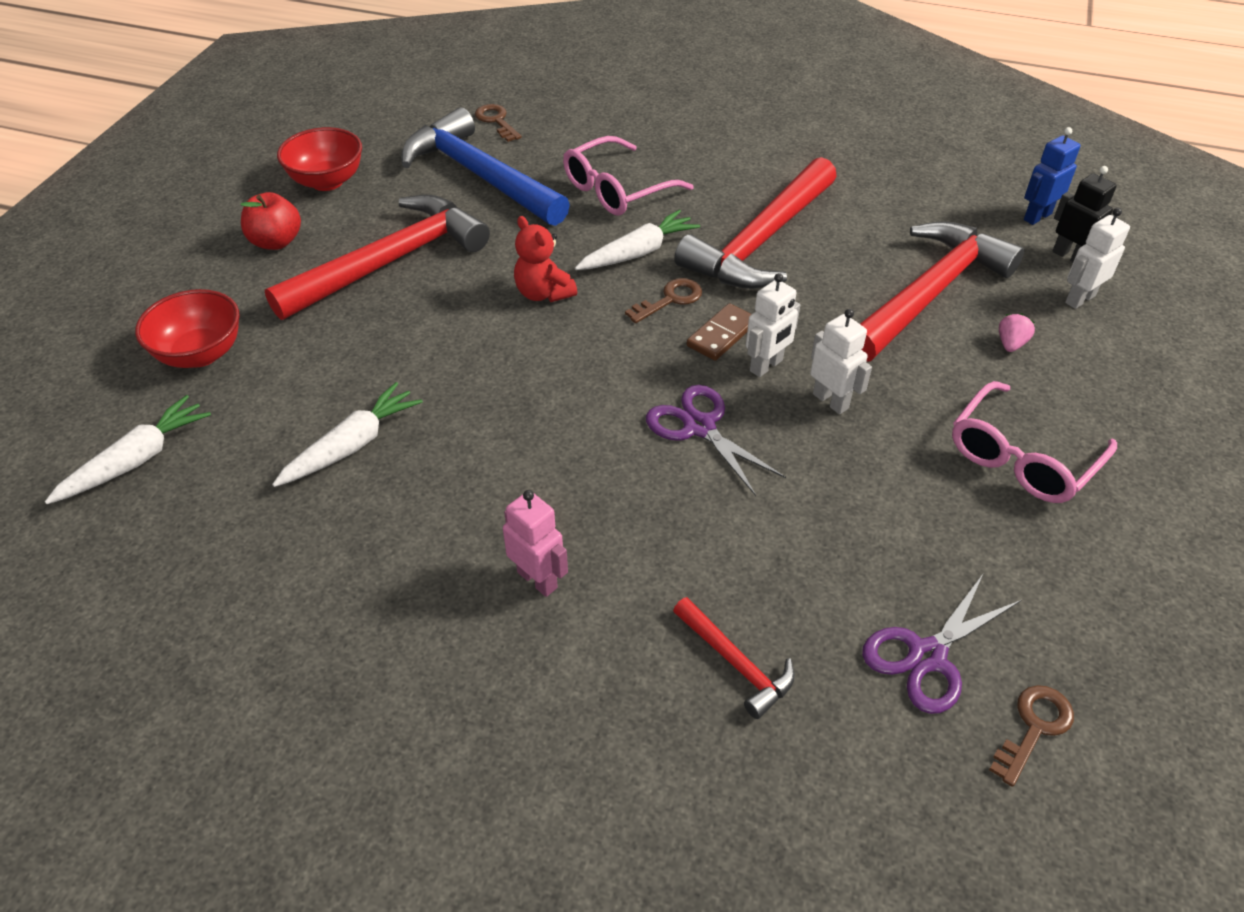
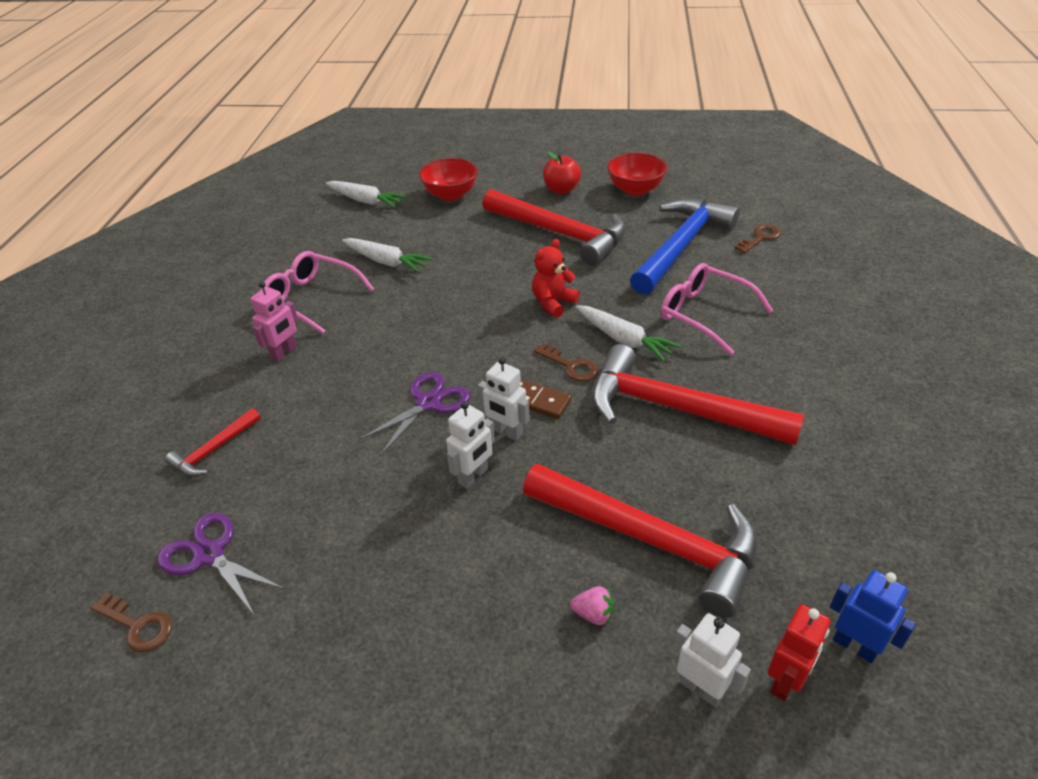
camera: 80 degrees right, 5 degrees down
(1022, 457) = (426, 622): pink glasses -> pink glasses (311, 299)
(1069, 256) = (786, 681): black robot -> red robot

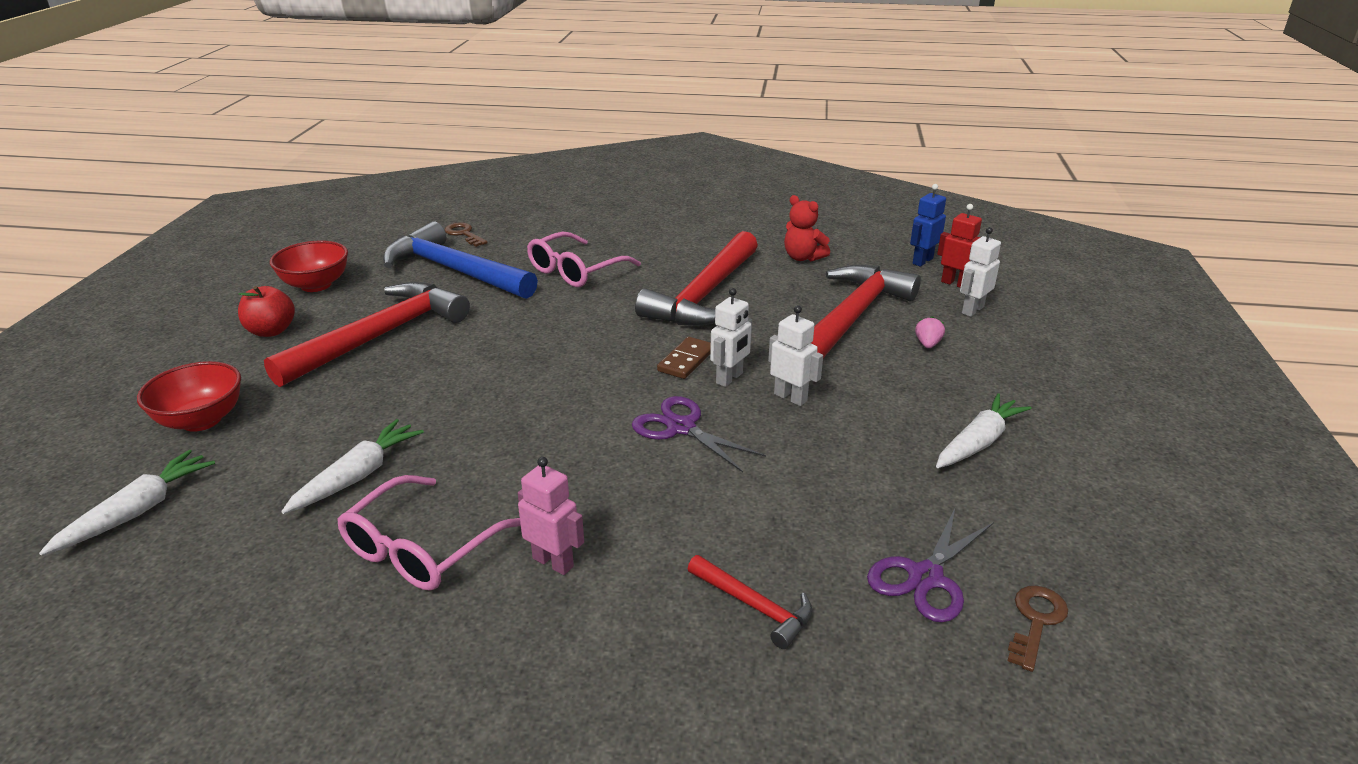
camera: 90 degrees left, 10 degrees down
(553, 303) = (523, 346): red teddy bear -> red teddy bear (803, 257)
(571, 366) = (636, 340): brown key -> none
(624, 340) = (602, 311): white carrot -> white carrot (978, 442)

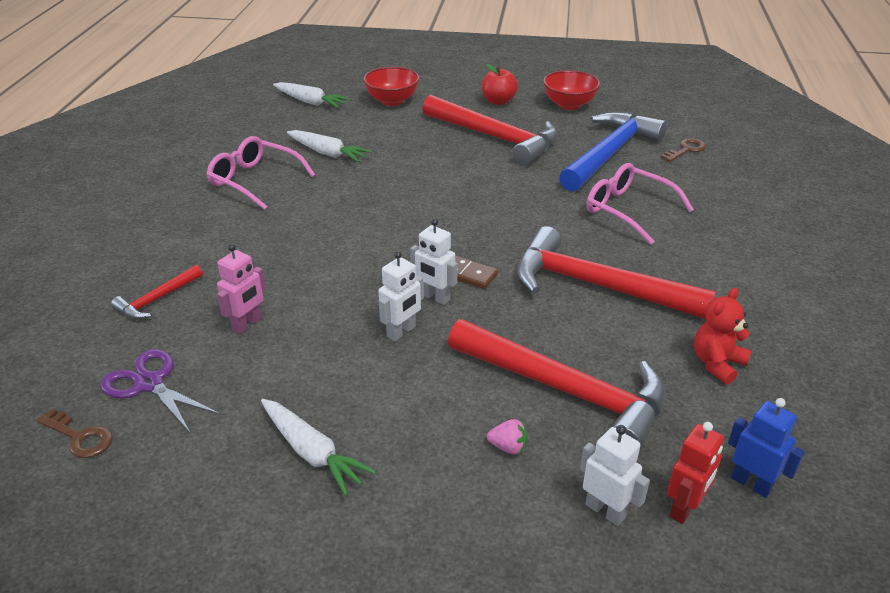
camera: 90 degrees right, 5 degrees up
(553, 562) = (227, 223): pink robot -> pink robot (247, 324)
(681, 427) = (362, 271): purple scissors -> none

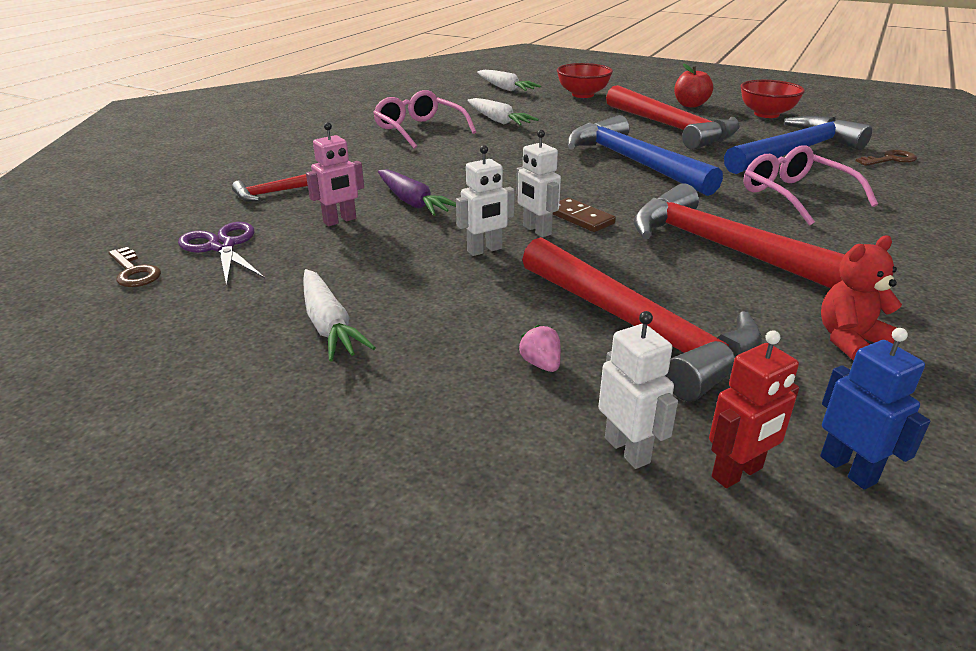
camera: 20 degrees right, 5 degrees down
(304, 285) = (413, 202): none -> purple carrot
(480, 192) = (633, 162): none -> blue hammer
(508, 447) = (541, 364): pink strawberry -> pink strawberry turned 150 degrees counterclockwise

